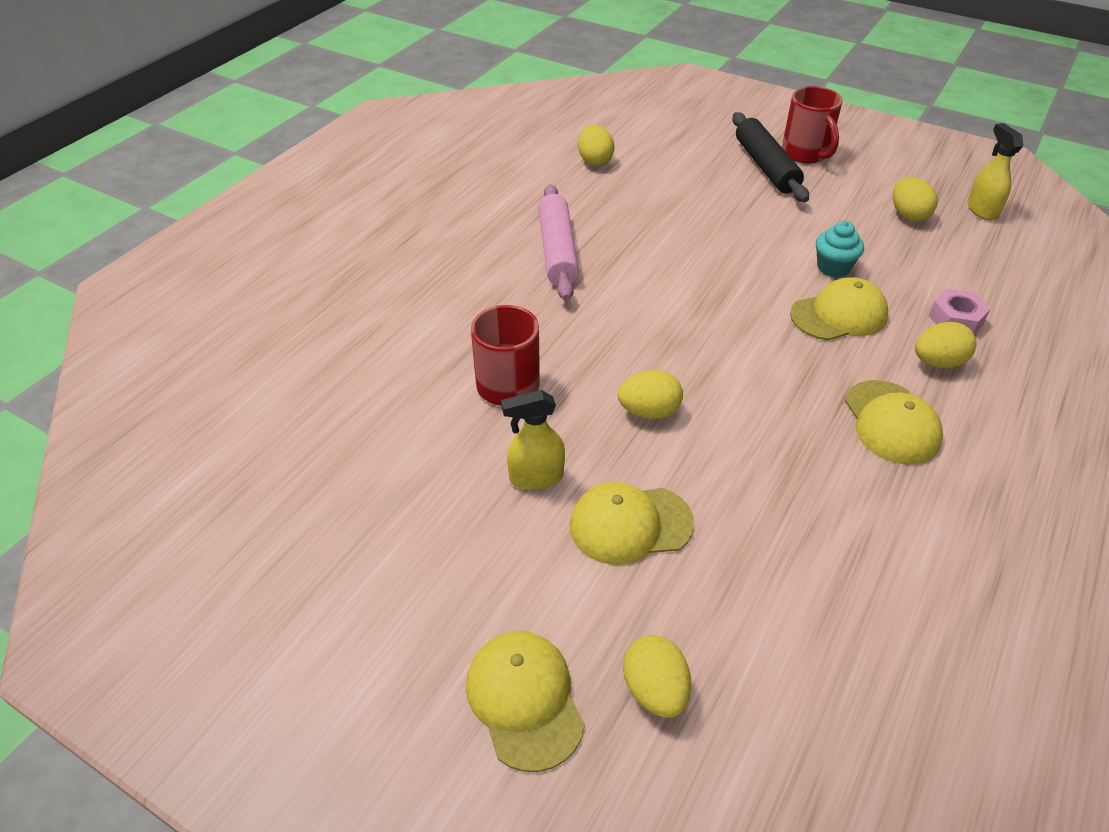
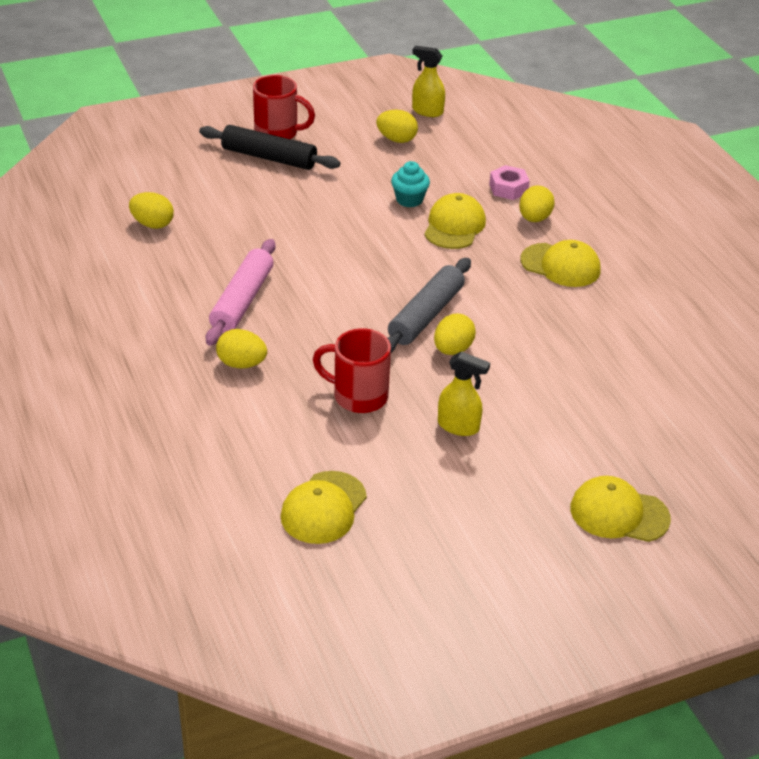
camera: 55 degrees left, 5 degrees down
(536, 477) = (458, 426): yellow spray bottle -> yellow spray bottle turned 90 degrees counterclockwise
(557, 251) = (242, 301): pink rolling pin -> pink rolling pin turned 75 degrees clockwise
(630, 524) = (535, 408): yellow cap -> yellow cap (323, 508)
(655, 690) = (655, 461): yellow egg -> yellow egg (241, 364)
(677, 366) = (425, 315): none -> grey rolling pin

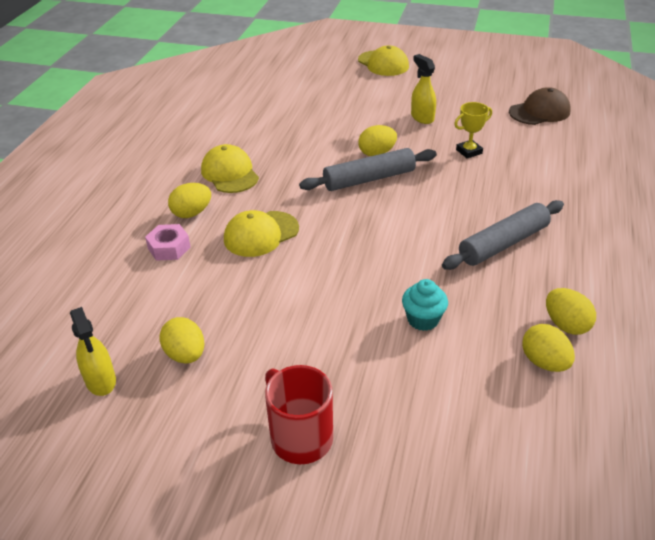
camera: 140 degrees left, 0 degrees up
(241, 364) = (537, 198): yellow egg -> yellow egg (566, 325)
(242, 301) = (503, 244): pink rolling pin -> grey rolling pin
(269, 158) = (346, 399): black rolling pin -> none
(323, 508) = (539, 112): yellow cap -> brown cap
(358, 396) = (469, 151): red mug -> yellow trophy
(409, 200) = (265, 275): turquoise cupcake -> turquoise cupcake (423, 319)

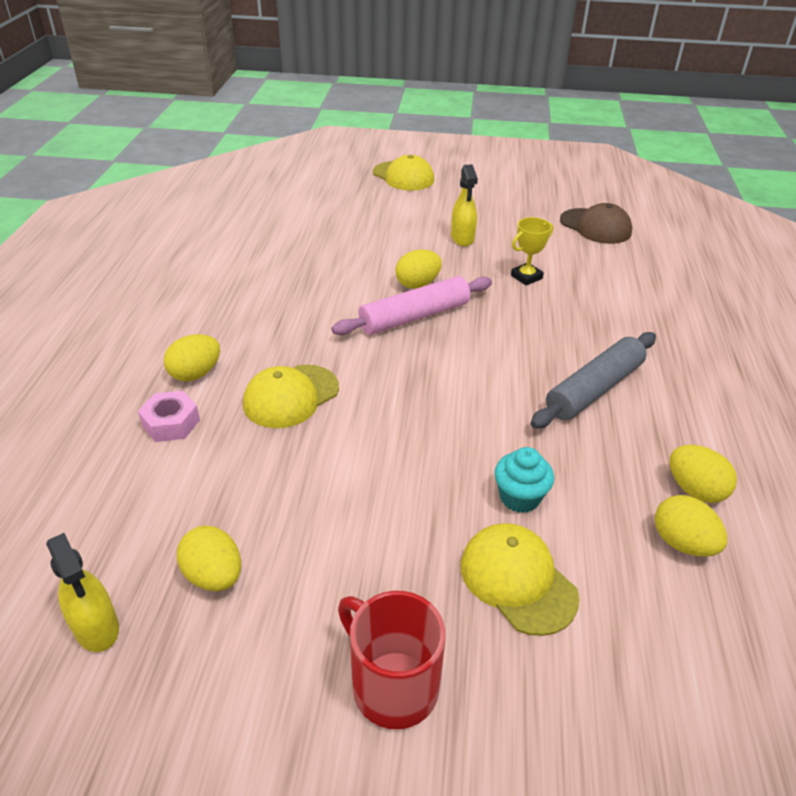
camera: 10 degrees left, 0 degrees up
(230, 173) = (238, 318): yellow cap -> yellow cap (517, 580)
(369, 179) = (415, 317): grey rolling pin -> pink rolling pin
(422, 117) = (462, 238): yellow spray bottle -> yellow spray bottle turned 150 degrees counterclockwise
(539, 112) = (595, 226): brown cap -> brown cap turned 75 degrees clockwise

